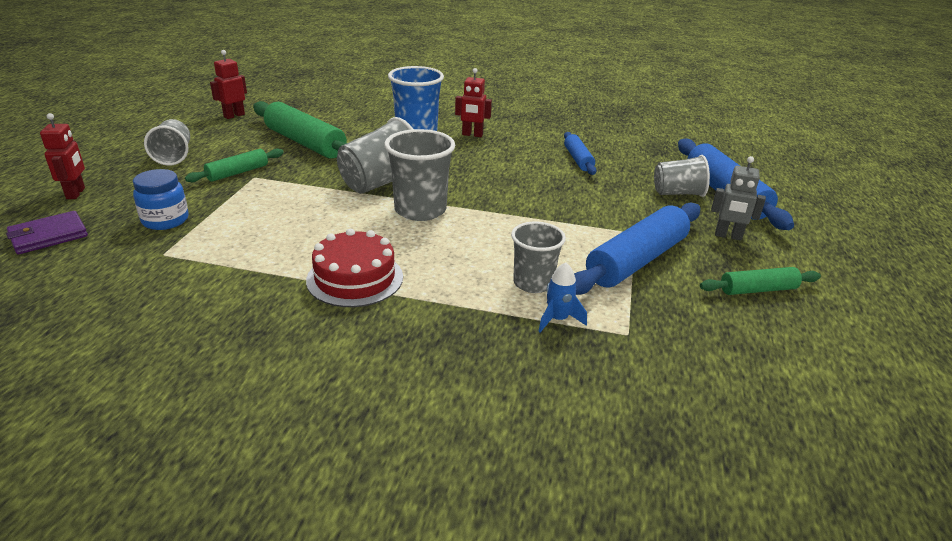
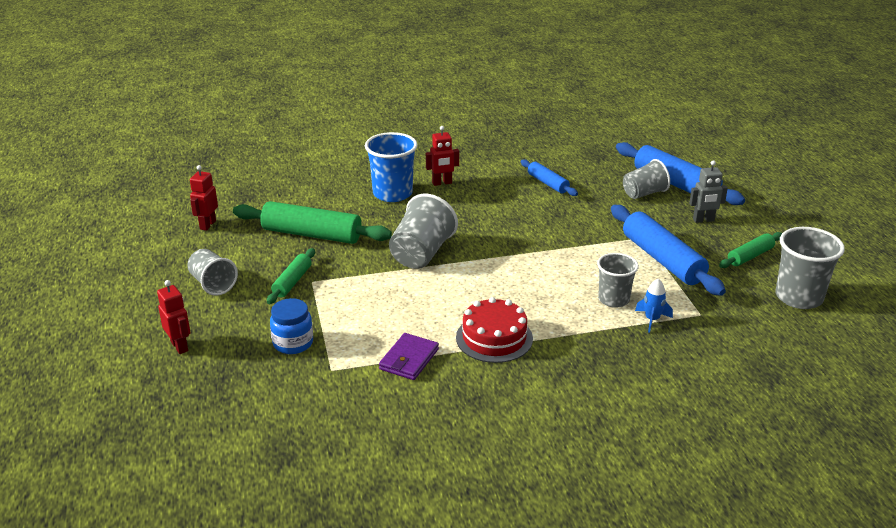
camera: 25 degrees left, 0 degrees up
(48, 236) = (216, 388): purple wallet -> purple wallet (409, 359)
(420, 210) = (478, 268): grey cup -> grey cup (798, 297)
(636, 260) = (662, 260): blue rolling pin -> blue rolling pin turned 45 degrees counterclockwise

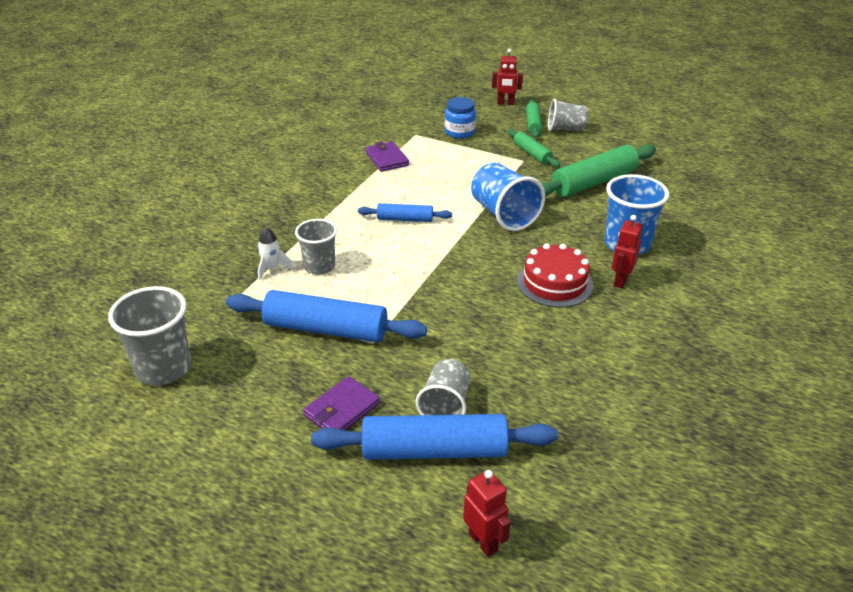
camera: 130 degrees right, 5 degrees up
(207, 225) = (658, 149): red robot -> red robot (483, 542)
(421, 254) = (503, 215): grey cup -> blue cup
(494, 338) = (359, 195): red cake -> red cake (554, 283)
(547, 183) = (547, 347): blue rolling pin -> blue rolling pin (405, 219)
(652, 320) = (271, 268): blue rocket -> white rocket
(703, 220) = (342, 410): grey robot -> purple wallet
(750, 256) = (249, 390): green rolling pin -> green rolling pin (533, 124)

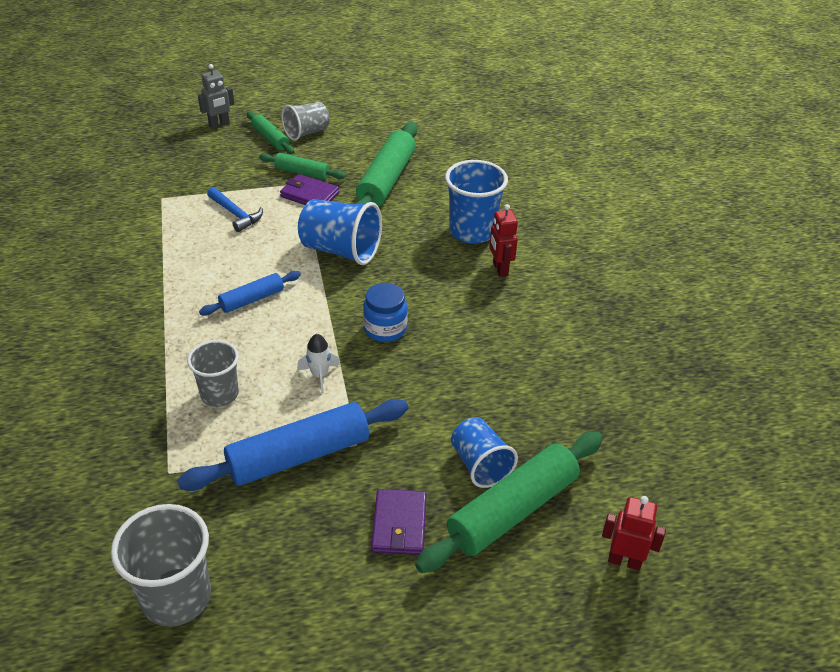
camera: 40 degrees left, 5 degrees up
(271, 268) = (170, 423): white rocket -> white rocket (319, 375)
(386, 159) = (160, 240): purple wallet -> purple wallet (309, 195)
(434, 451) = (513, 510): blue rolling pin -> green rolling pin
(445, 405) = (480, 465): grey cup -> blue cup
(454, 162) = (236, 214): none -> blue hammer
(459, 132) = (206, 177): blue jar -> blue jar (385, 329)
(505, 103) = (219, 125): red robot -> grey robot
(554, 283) = (451, 298): red cake -> none

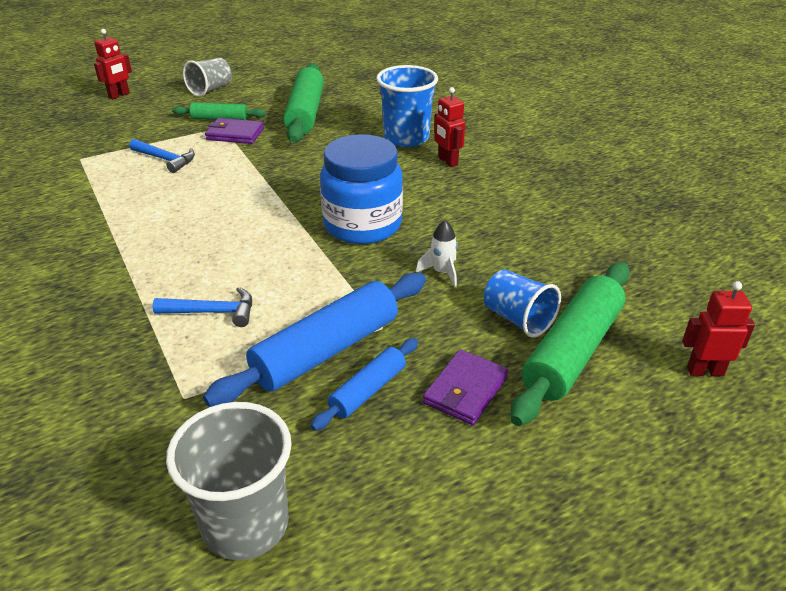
camera: 15 degrees left, 5 degrees down
(219, 125) = (119, 95): grey robot -> red robot
(219, 394) = (213, 312): grey cup -> blue hammer
(252, 299) = (212, 225): blue rolling pin -> blue rolling pin (367, 390)
(270, 139) = (176, 98): green rolling pin -> none
(319, 375) = (314, 275): white rocket -> white rocket (442, 272)
(341, 250) = (287, 171): blue cup -> none
(385, 329) = (362, 225): blue jar -> blue jar, size x1.75
(399, 524) = (465, 390): purple wallet -> purple wallet turned 45 degrees clockwise

